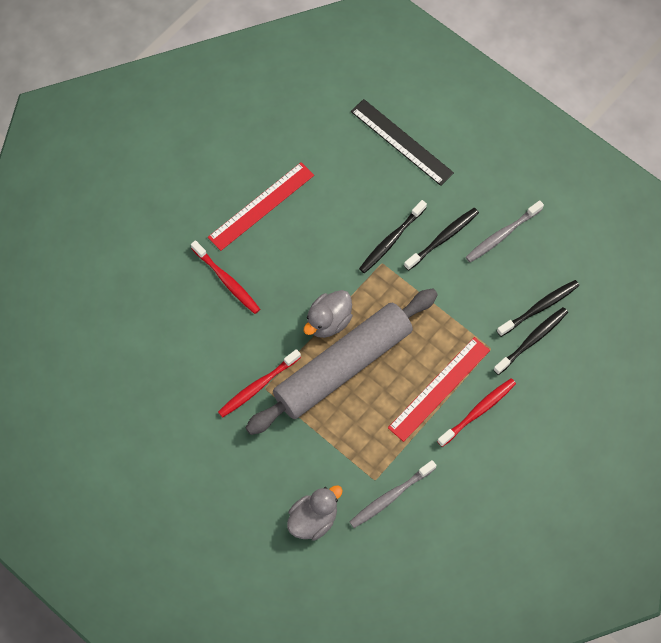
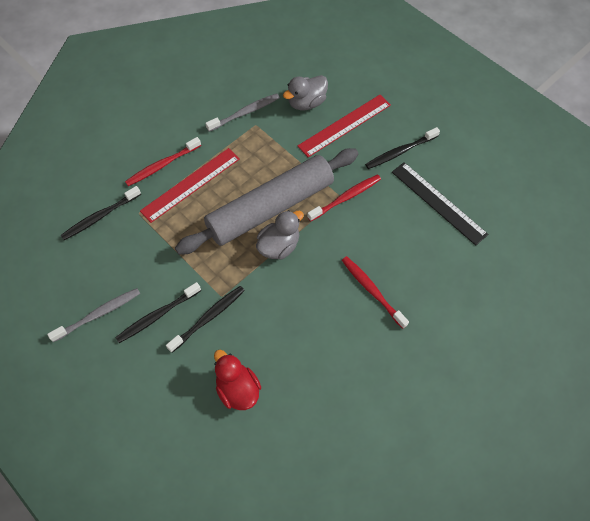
camera: 175 degrees left, 5 degrees down
(261, 206) = (335, 365): red ruler -> red ruler (344, 125)
(352, 178) = (238, 389): none -> red duck
(401, 142) = (177, 428): black ruler -> black ruler (438, 203)
(539, 308) = (84, 243): black toothbrush -> black toothbrush (400, 152)

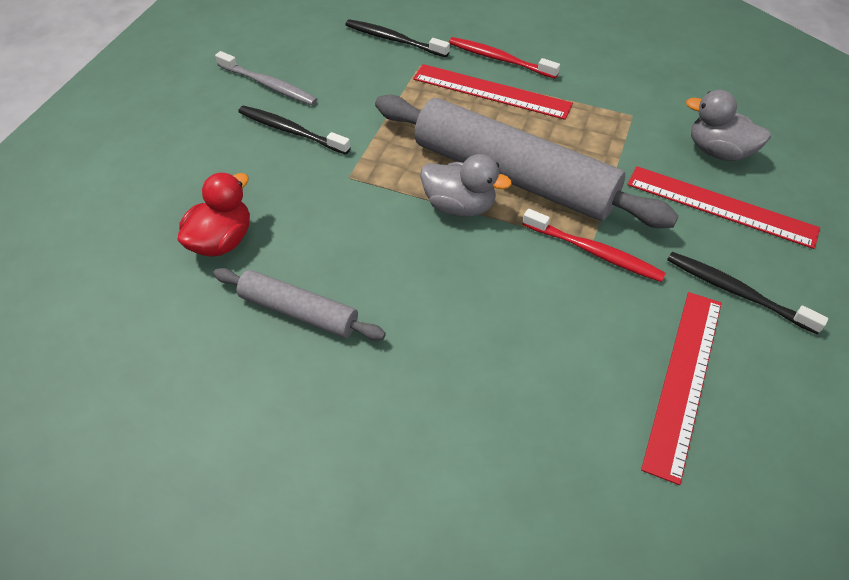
camera: 65 degrees right, 10 degrees down
(208, 318) = (311, 176): black toothbrush -> none
(245, 113) = (641, 99): grey toothbrush -> none
(316, 362) = (298, 311): none -> grey rolling pin
(372, 291) = (454, 341): red toothbrush -> none
(438, 203) = (683, 380): black ruler -> red ruler

